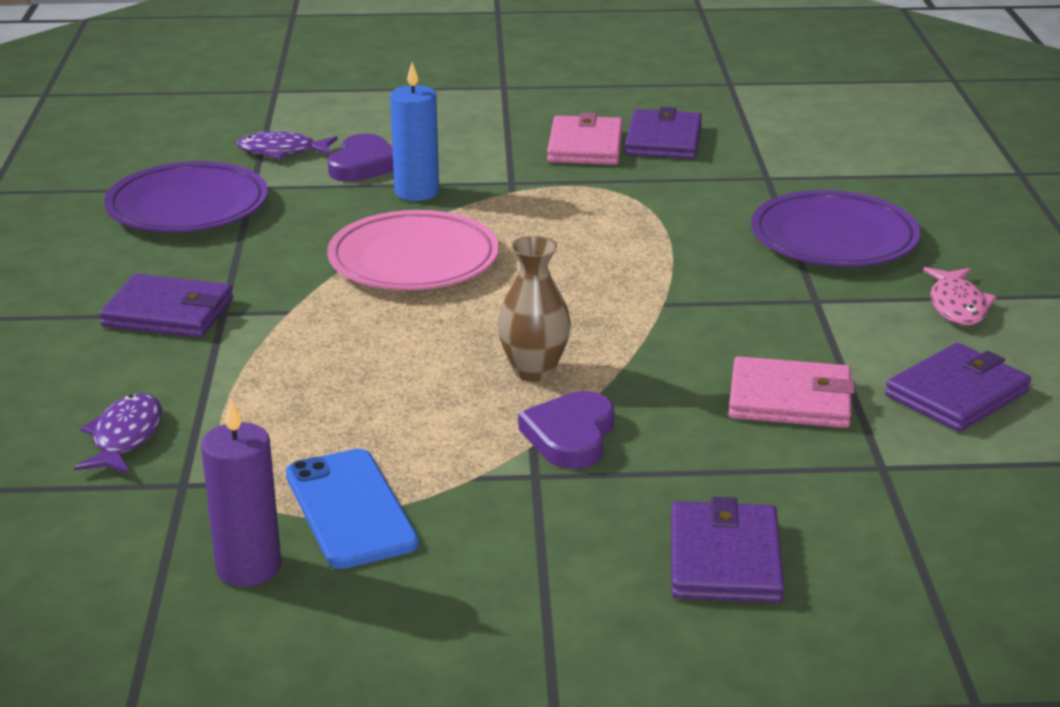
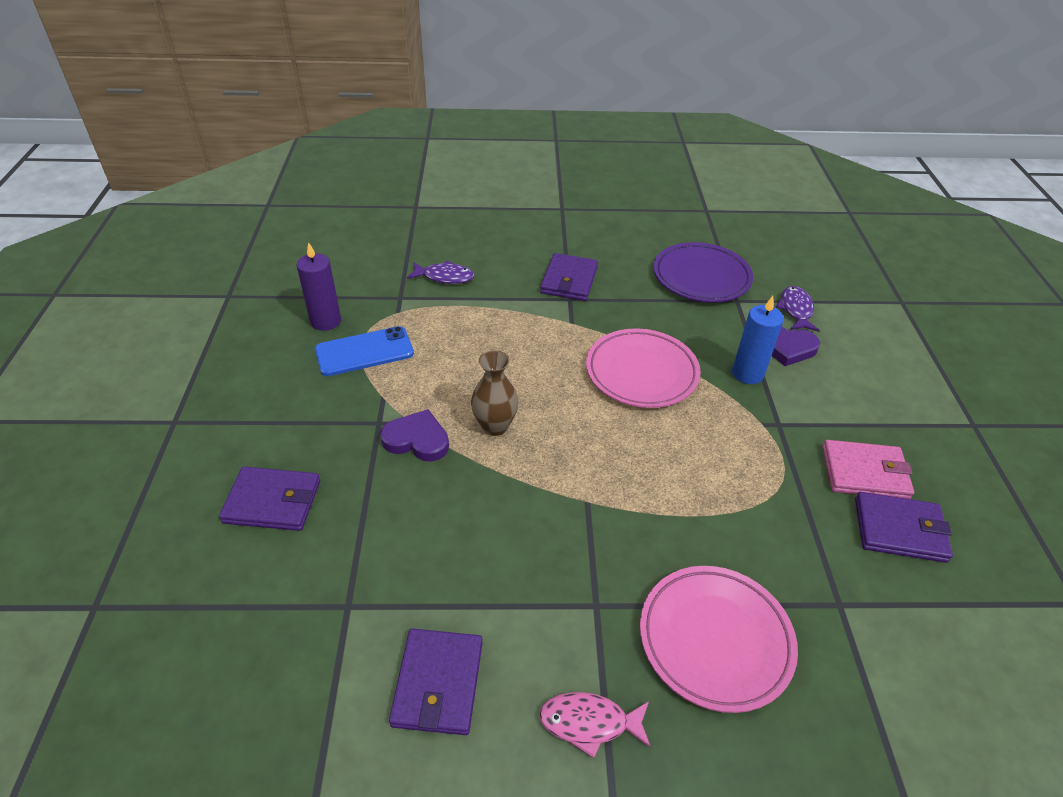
camera: 90 degrees right, 15 degrees up
(790, 399) = (444, 562): pink wallet -> none
(833, 239) = (715, 640): purple plate -> pink plate
(957, 394) = (438, 683): purple wallet -> purple wallet turned 45 degrees clockwise

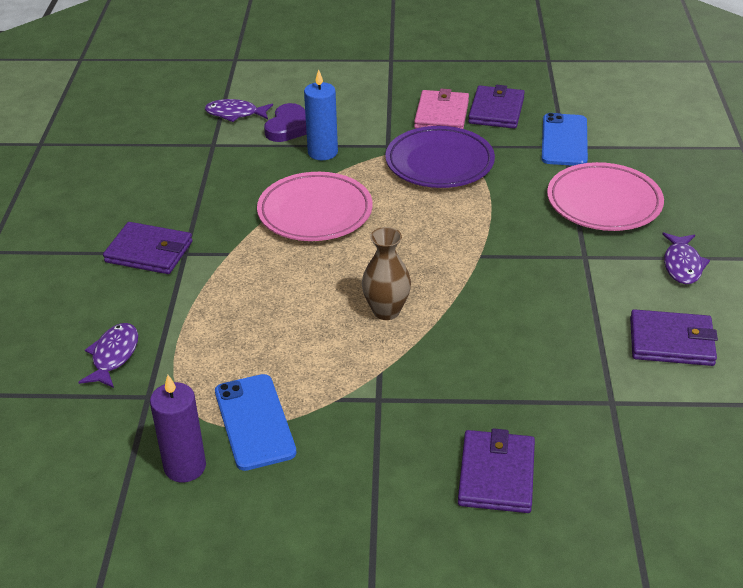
camera: 85 degrees left, 5 degrees down
(417, 440) = (405, 367): purple heart -> none
(589, 723) = (682, 265): pink fish -> purple fish
(701, 277) = (168, 161): purple plate -> purple plate (439, 163)
(855, 605) = (564, 140): none -> blue phone

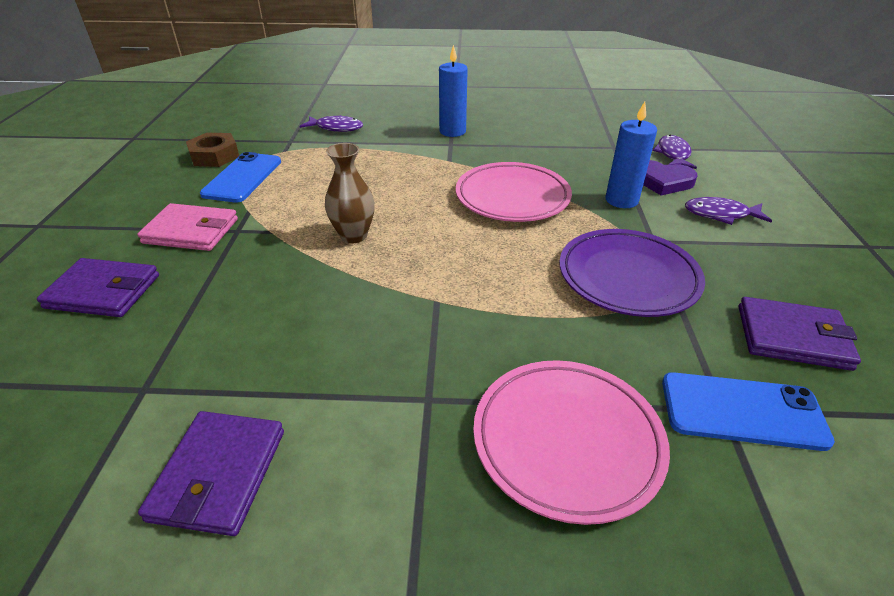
camera: 90 degrees right, 0 degrees up
(149, 252) = (452, 131): purple wallet -> blue candle
(185, 467) = (214, 156): purple candle -> brown nut
(254, 422) = (243, 178): blue phone -> blue phone turned 60 degrees counterclockwise
(441, 114) = (749, 284): pink wallet -> pink wallet (191, 231)
(682, 265) = (394, 529): purple fish -> purple fish (720, 214)

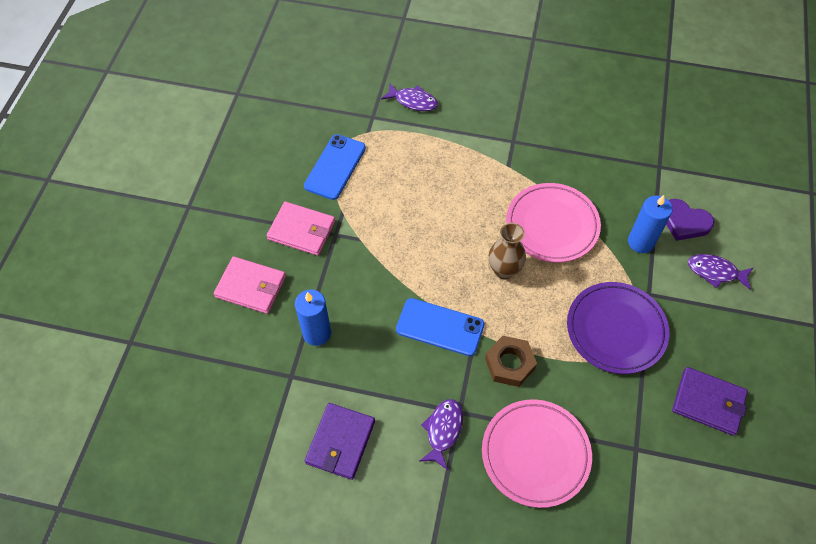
camera: 10 degrees right, 20 degrees up
(103, 291) = (251, 287): purple wallet -> pink wallet
(214, 156) = (309, 132): brown nut -> brown nut (509, 364)
(353, 235) = (422, 254): brown vase -> brown vase (504, 270)
(452, 131) = (518, 121): blue candle -> blue candle (317, 333)
(673, 154) = (709, 185): purple fish -> purple fish (443, 430)
(742, 411) = (647, 452): blue phone -> blue phone (440, 327)

